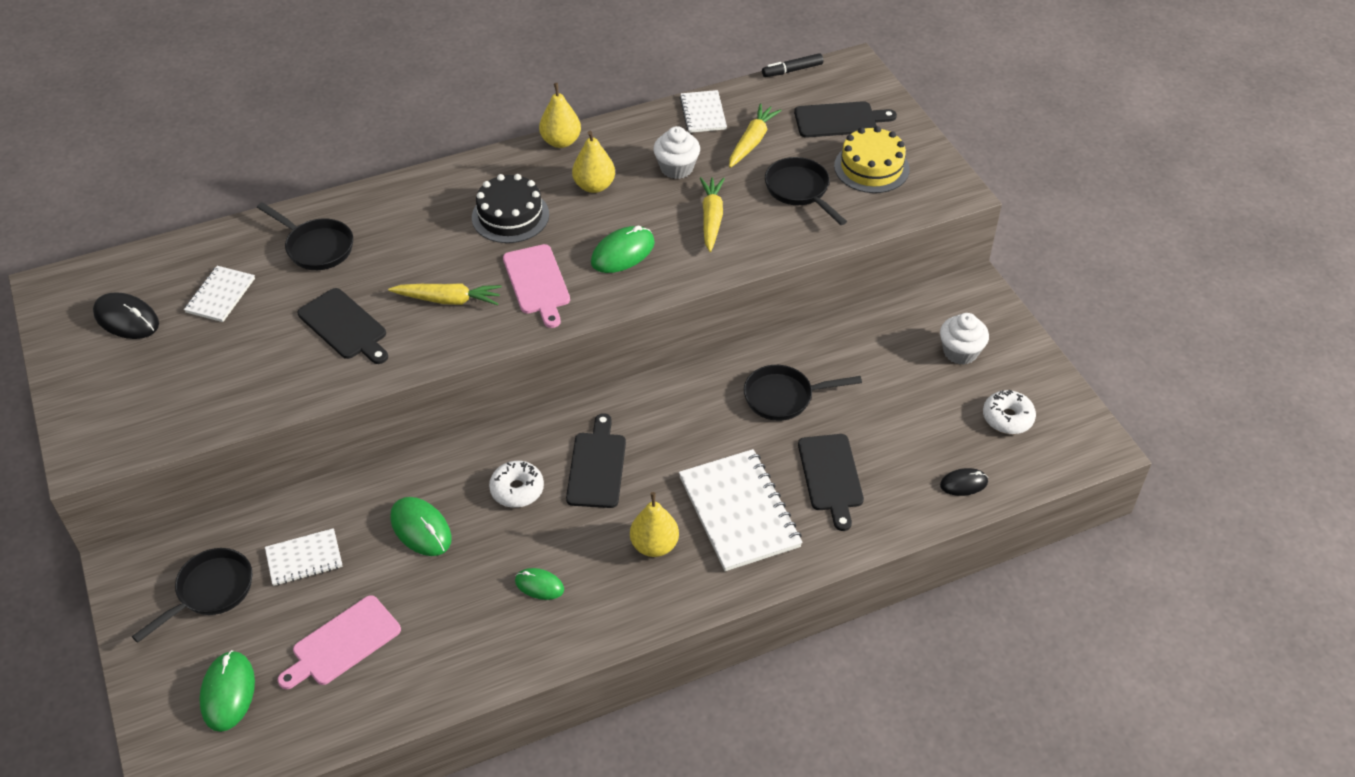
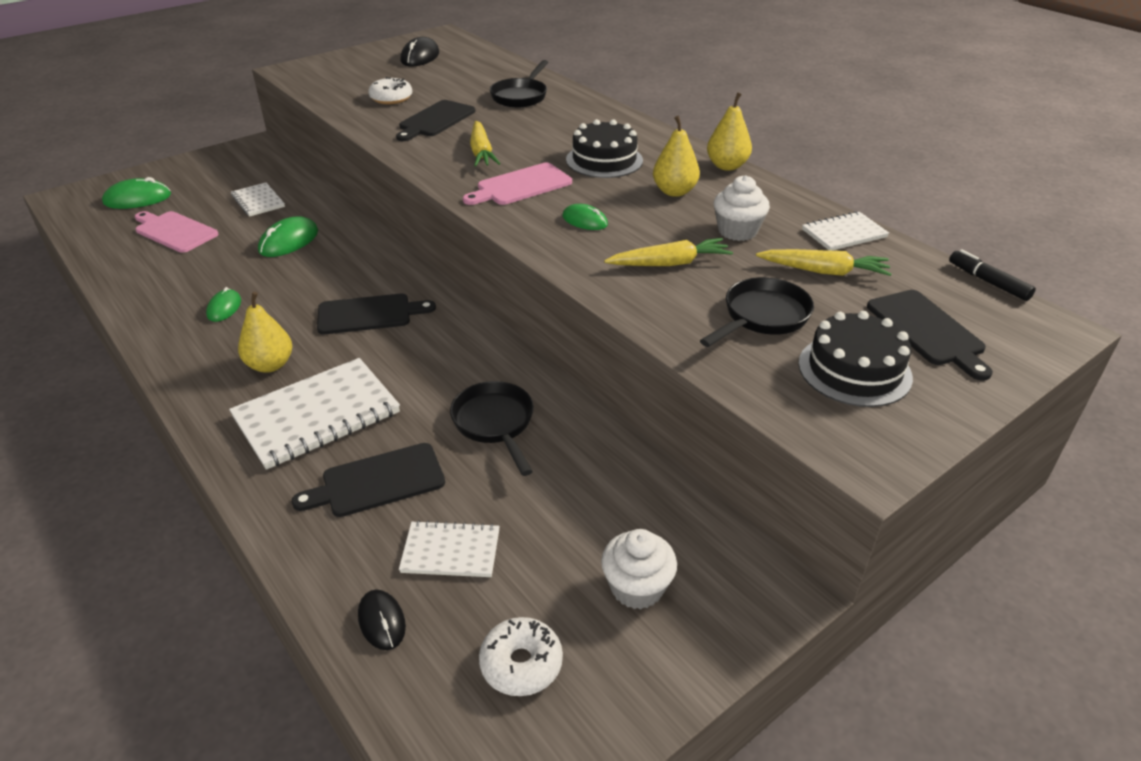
camera: 75 degrees right, 10 degrees down
(210, 591) = (229, 175): black pan -> none
(220, 295) = (453, 77): white notebook -> white notebook (451, 551)
(517, 490) = (335, 277): white donut -> white donut (391, 98)
(623, 253) = (585, 221): green mouse -> green mouse, size x0.63
(871, 167) = (854, 370): yellow cake -> black cake

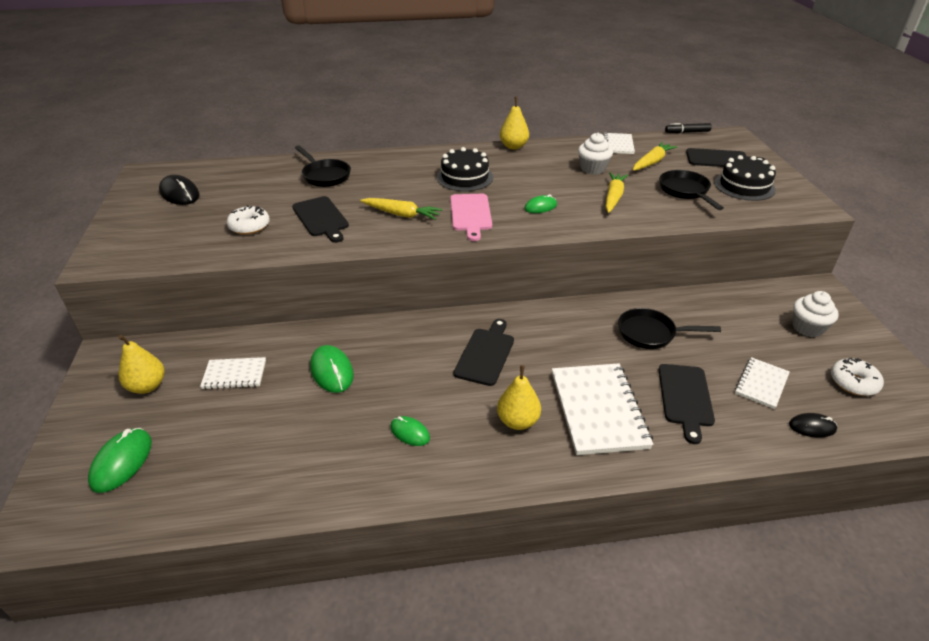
camera: 60 degrees left, 0 degrees up
(174, 231) = (231, 443): pink cutting board -> none
(674, 191) = (530, 170): yellow pear -> yellow pear (147, 386)

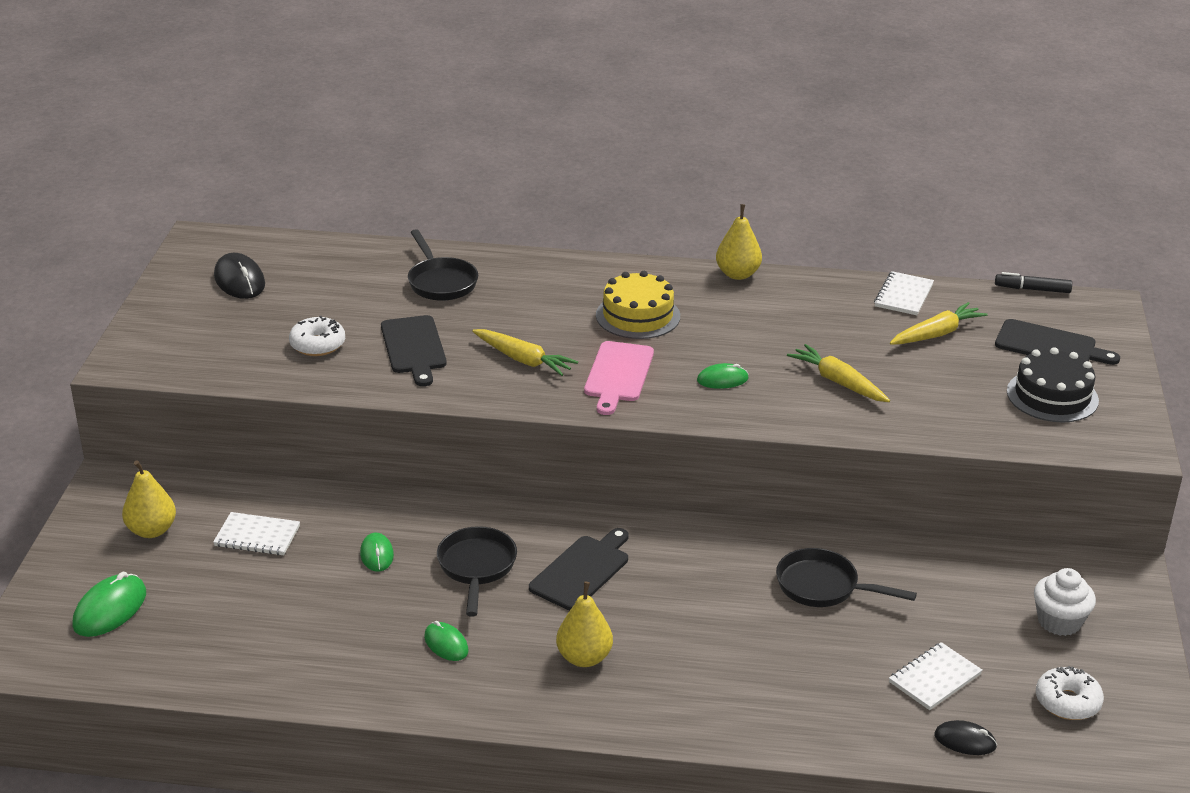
camera: 15 degrees right, 5 degrees down
(332, 371) = (377, 554): green mouse -> green mouse, size x0.63
(464, 177) = (638, 316): black cake -> yellow cake
(593, 168) = (837, 330): white cupcake -> none
(598, 410) = (694, 665): white notebook -> none
(613, 197) = (838, 382): yellow carrot -> yellow carrot turned 75 degrees counterclockwise
(685, 191) = (953, 390): black pan -> black pan (476, 567)
(685, 398) = (818, 674): black cutting board -> none

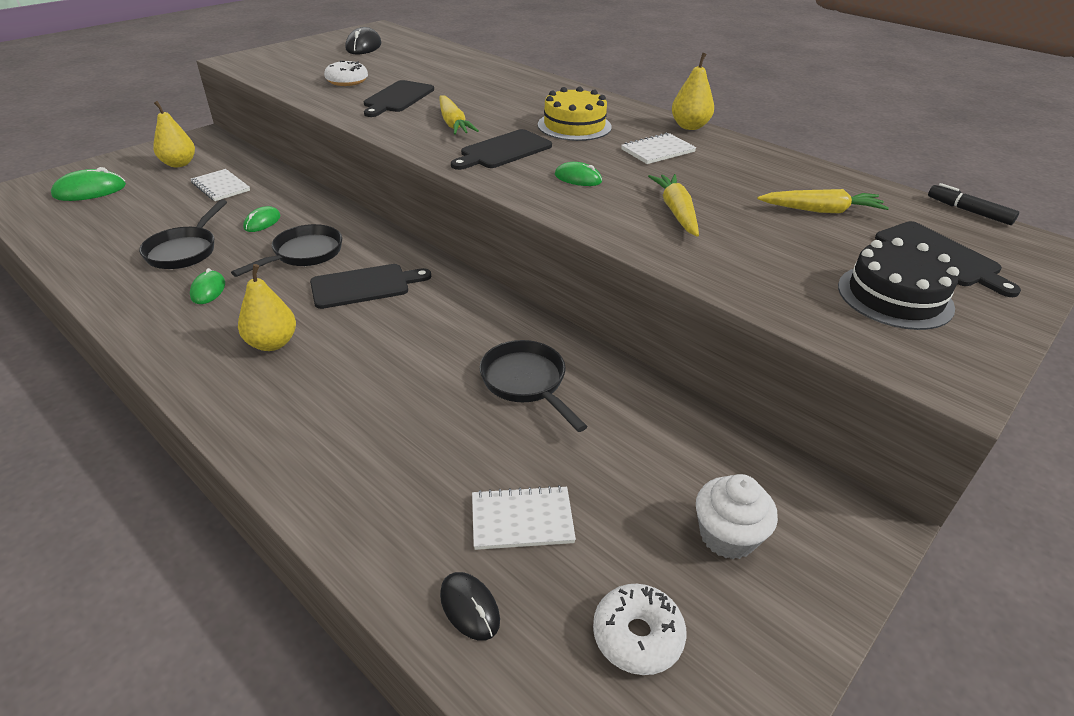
camera: 35 degrees right, 5 degrees up
(441, 282) = (473, 76): black pan -> black pan (185, 250)
(618, 375) = (503, 151): pink cutting board -> black cutting board
(903, 295) = (822, 177): white notebook -> white notebook (658, 151)

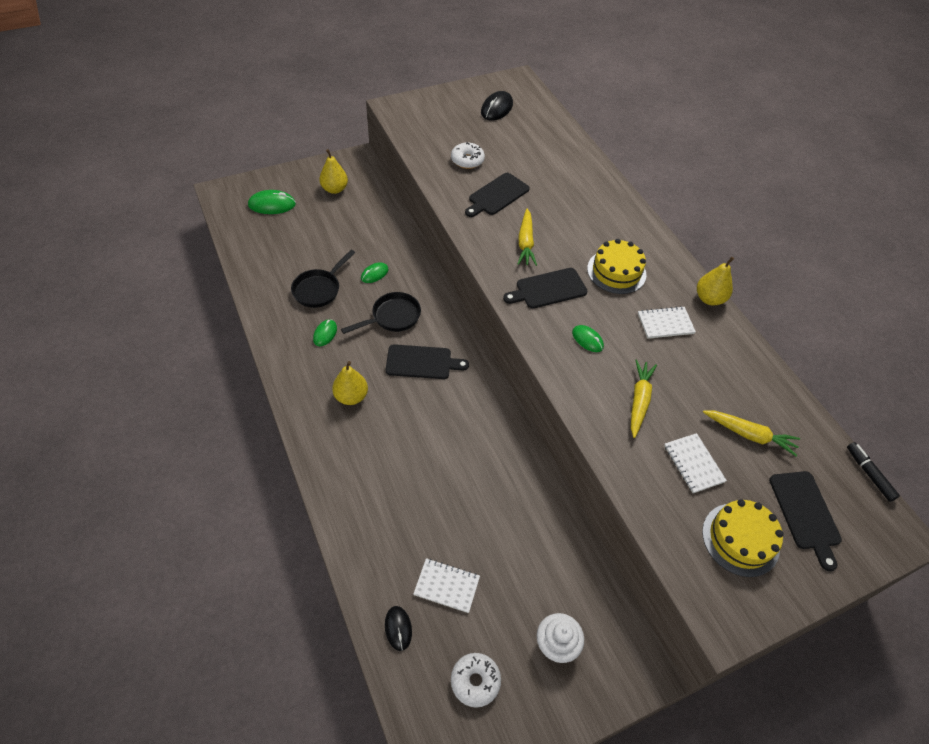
camera: 20 degrees right, 15 degrees up
(221, 187) = (356, 225): white notebook -> white notebook (693, 464)
(526, 383) = (492, 486): black pan -> none
(894, 296) = (740, 539): black cake -> yellow cake

